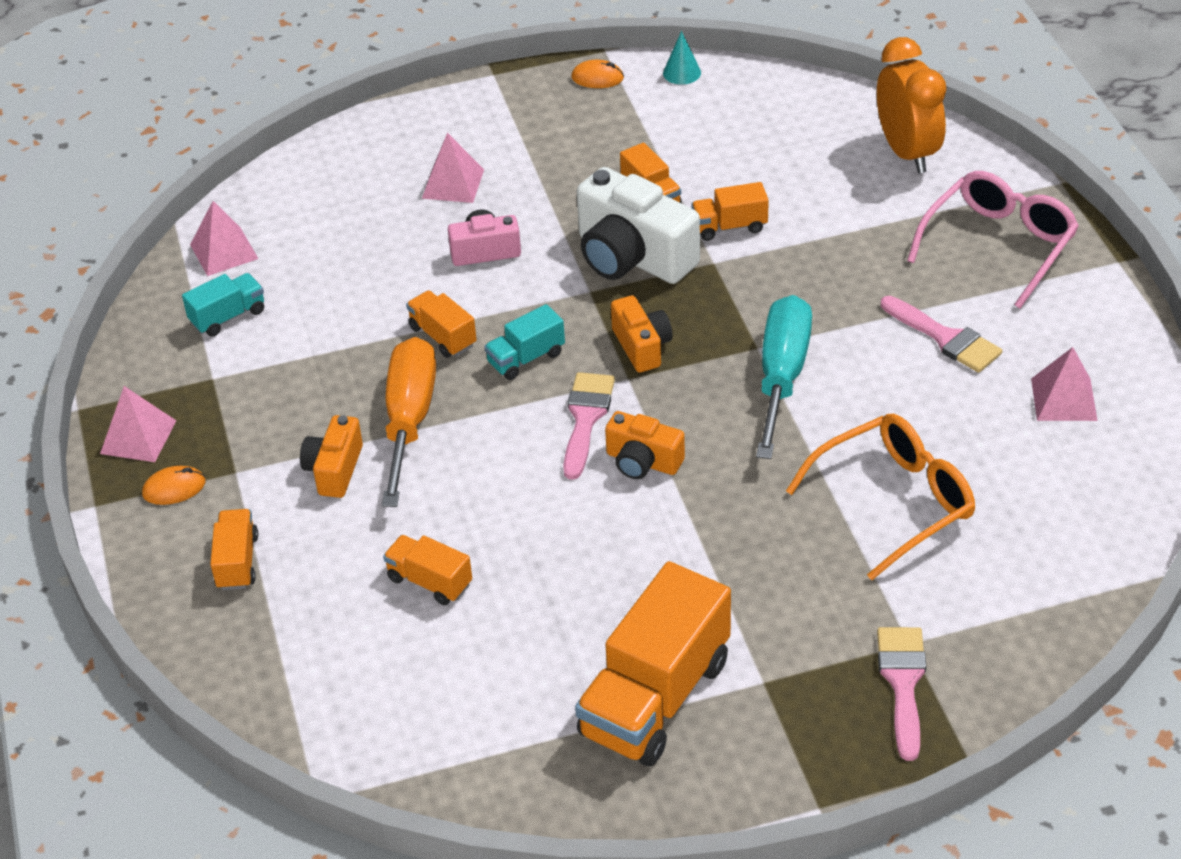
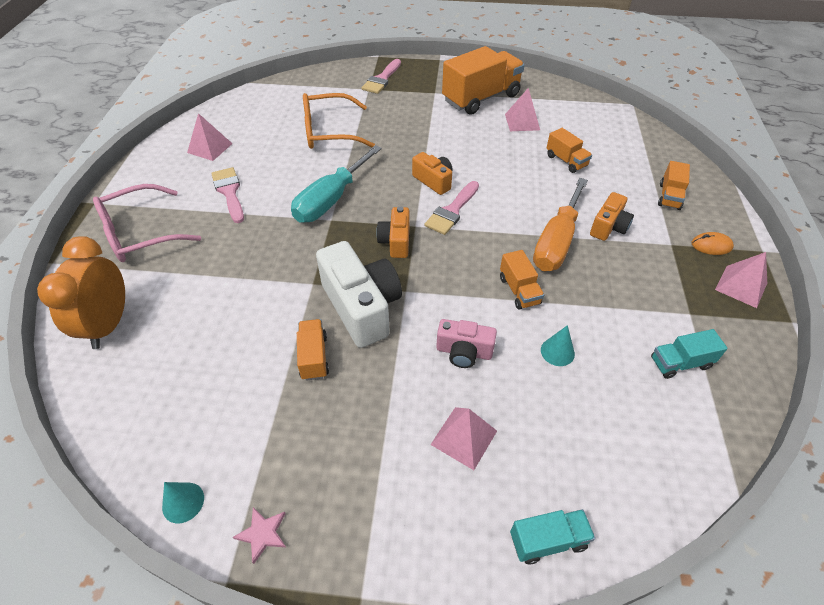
camera: 160 degrees left, 5 degrees up
(224, 251) = (686, 436): pink pyramid -> pink pyramid (522, 122)
(375, 284) = (557, 352): none -> turquoise cone
(526, 358) = (470, 257): turquoise truck -> turquoise truck (548, 540)
(597, 78) = (262, 534): orange mouse -> pink star
(729, 226) = (281, 307): orange truck -> none

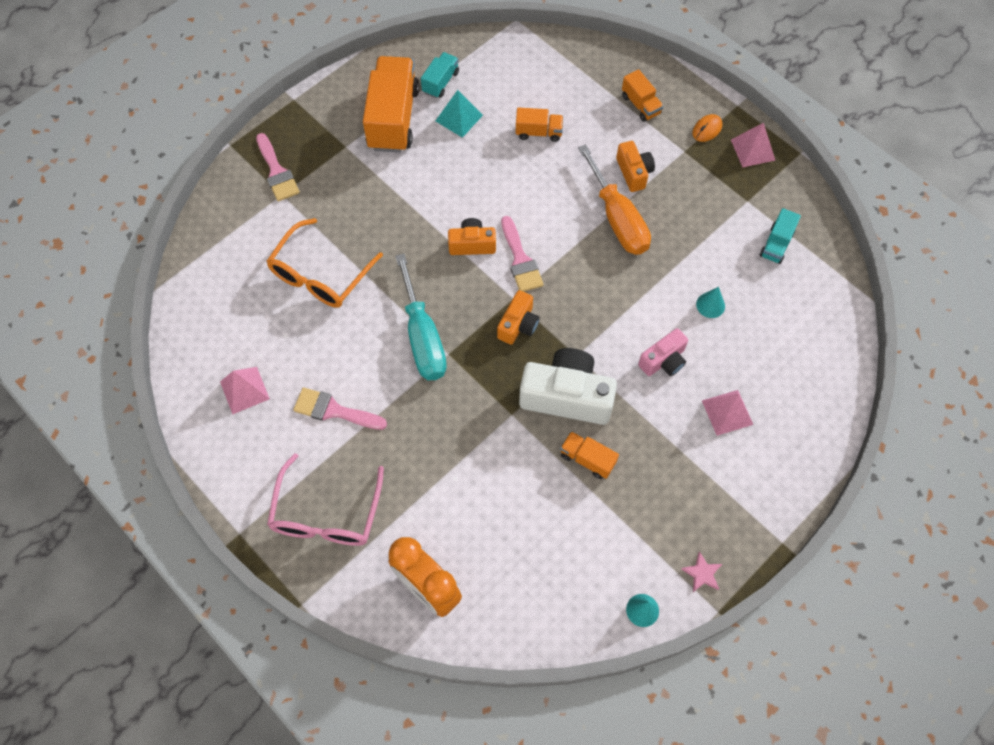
camera: 50 degrees left, 15 degrees up
(396, 241) = (518, 325): orange camera -> orange camera turned 105 degrees counterclockwise
(519, 290) = (641, 283): orange truck -> none
(522, 122) = (459, 118): pink pyramid -> turquoise pyramid
(548, 540) = (824, 420): turquoise truck -> turquoise truck (440, 82)

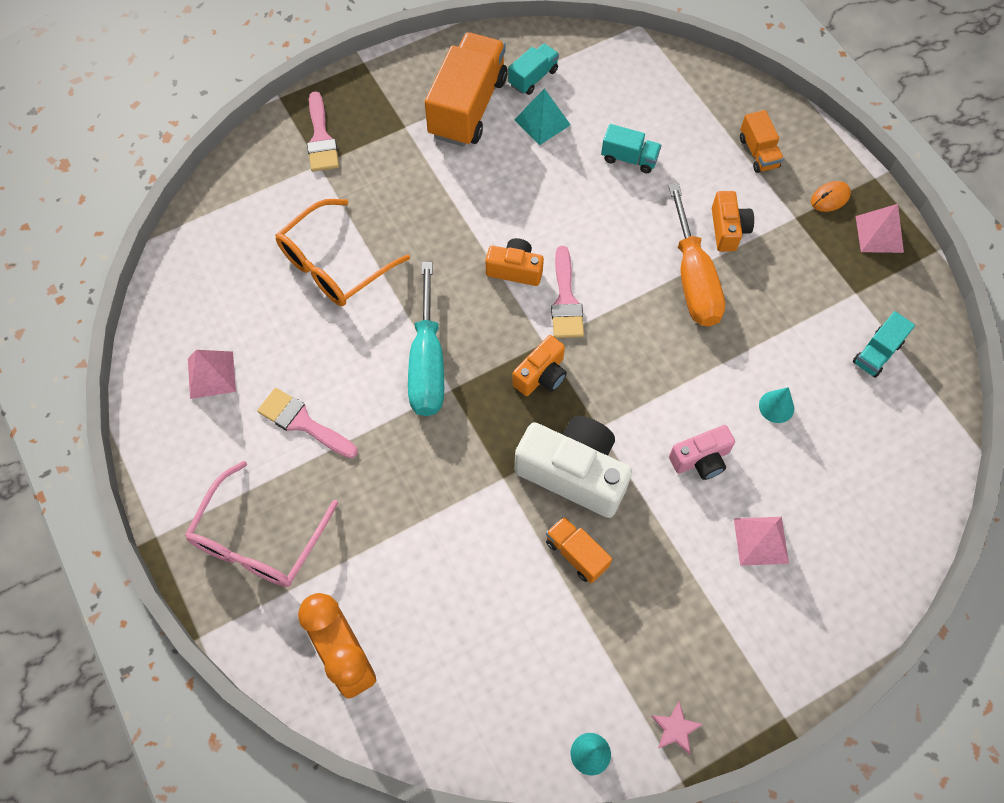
camera: 15 degrees right, 0 degrees up
(538, 132) = (629, 158): orange truck -> turquoise truck

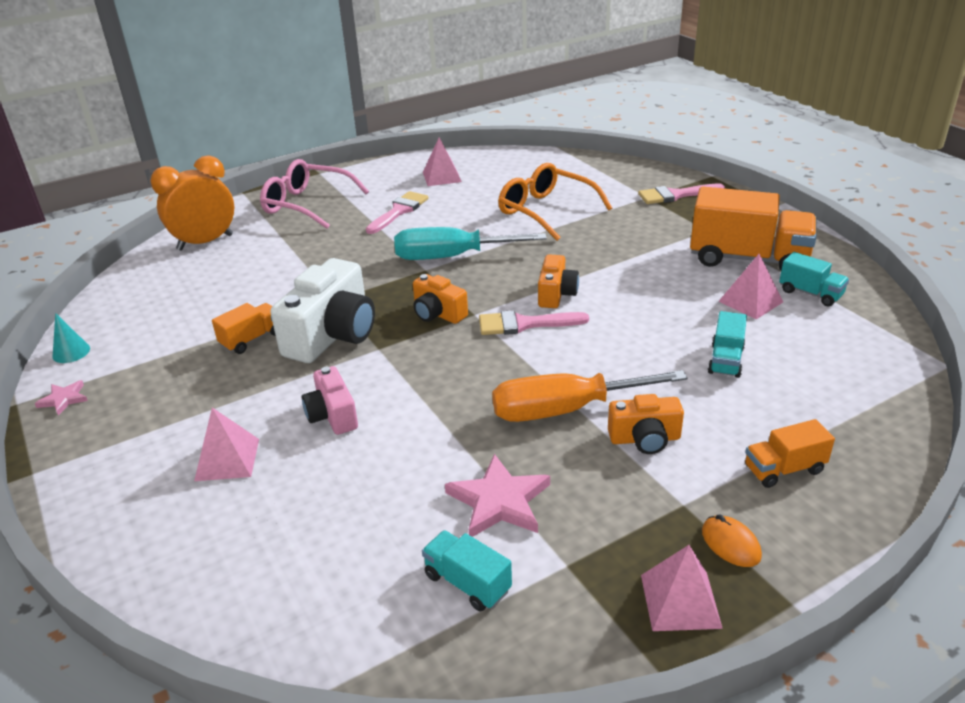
camera: 90 degrees right, 30 degrees down
(542, 122) = (750, 301): turquoise pyramid -> pink pyramid
(776, 406) = (391, 476): turquoise cone -> none
(799, 331) = (499, 501): none -> pink star

